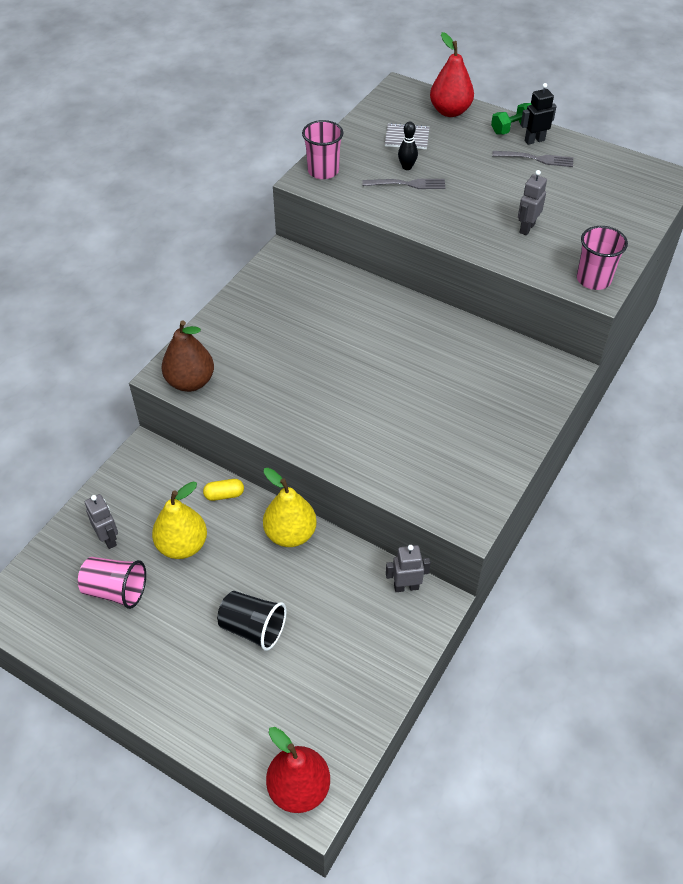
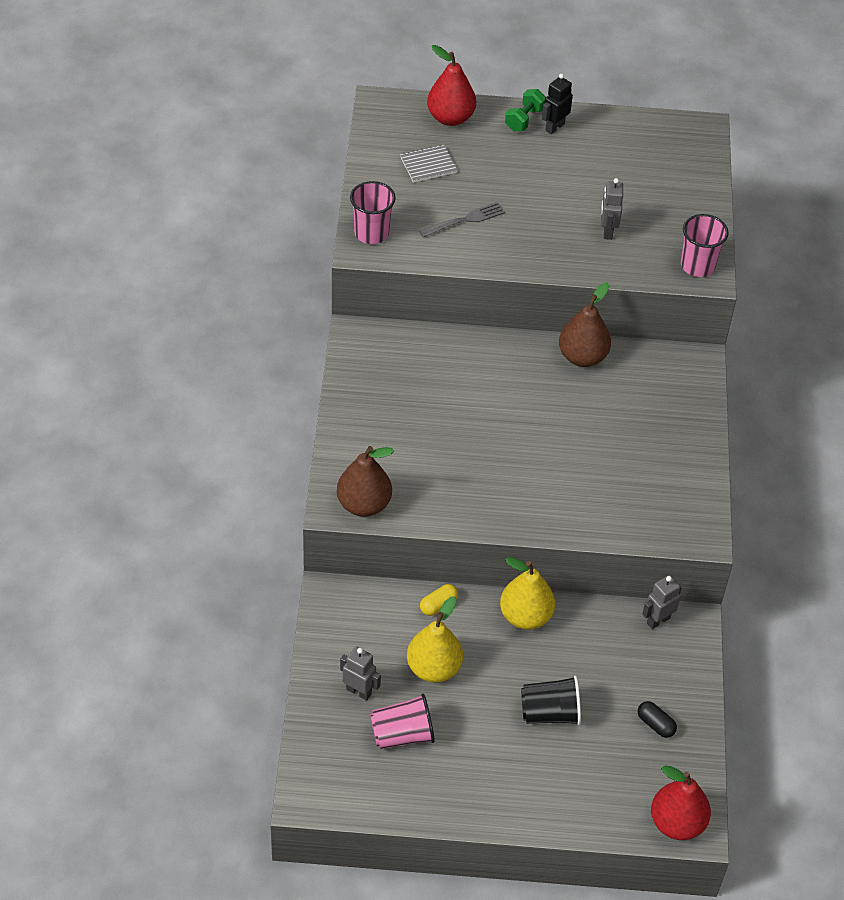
camera: 30 degrees left, 0 degrees up
(341, 682) = (655, 724): none -> black capsule
(407, 167) = (451, 200): black bowling pin -> none
(459, 332) = (582, 357): none -> brown pear
(536, 159) = (569, 148): grey fork -> none

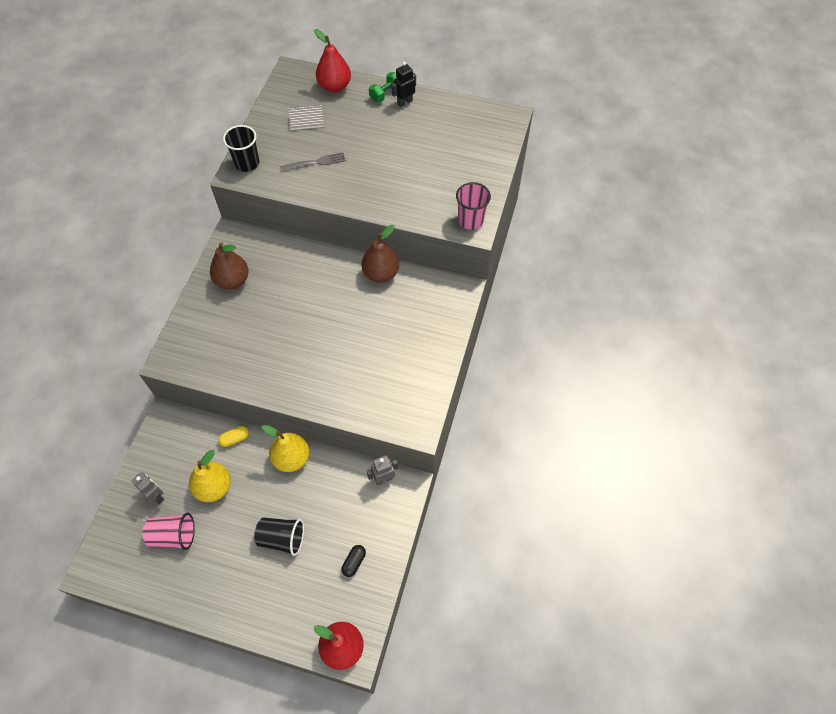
camera: 15 degrees right, 10 degrees up
(364, 504) = (187, 362): brown pear -> brown pear (232, 280)
(371, 233) = (247, 163): pink cup -> black cup
(607, 231) = (414, 184): grey robot -> none
(655, 724) = (354, 562): black capsule -> black capsule turned 60 degrees clockwise

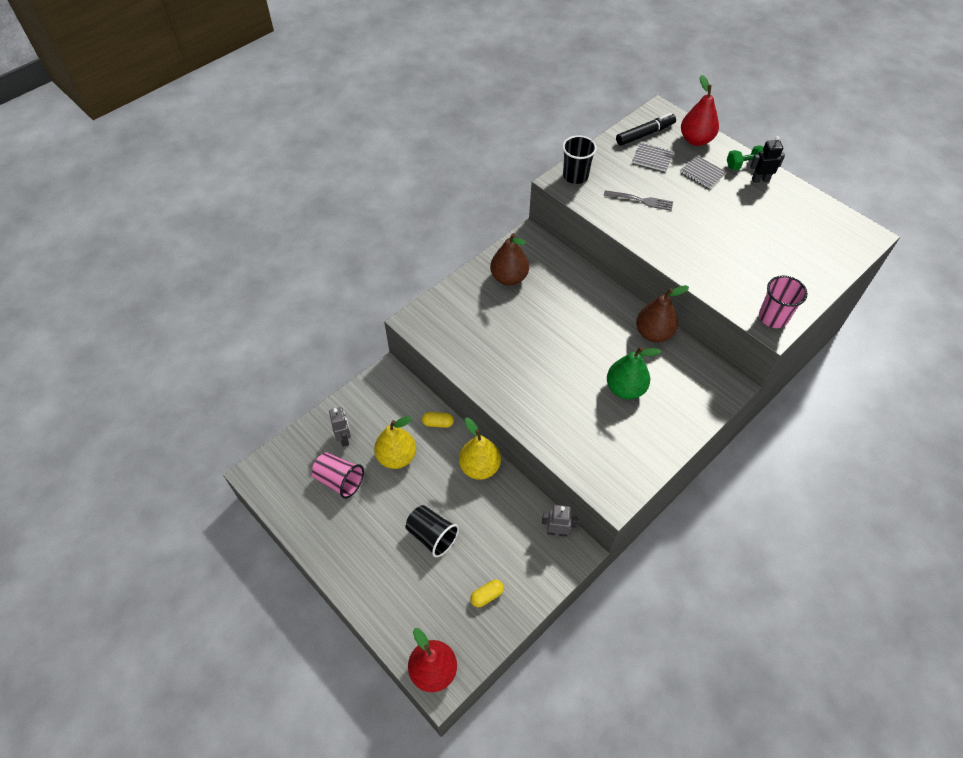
camera: 30 degrees right, 5 degrees down
(288, 98) = (645, 134): none -> black marker
(354, 562) = (487, 596): black capsule -> yellow capsule
(355, 115) = (702, 173): none -> grey notebook
(381, 333) = (625, 388): none -> green pear

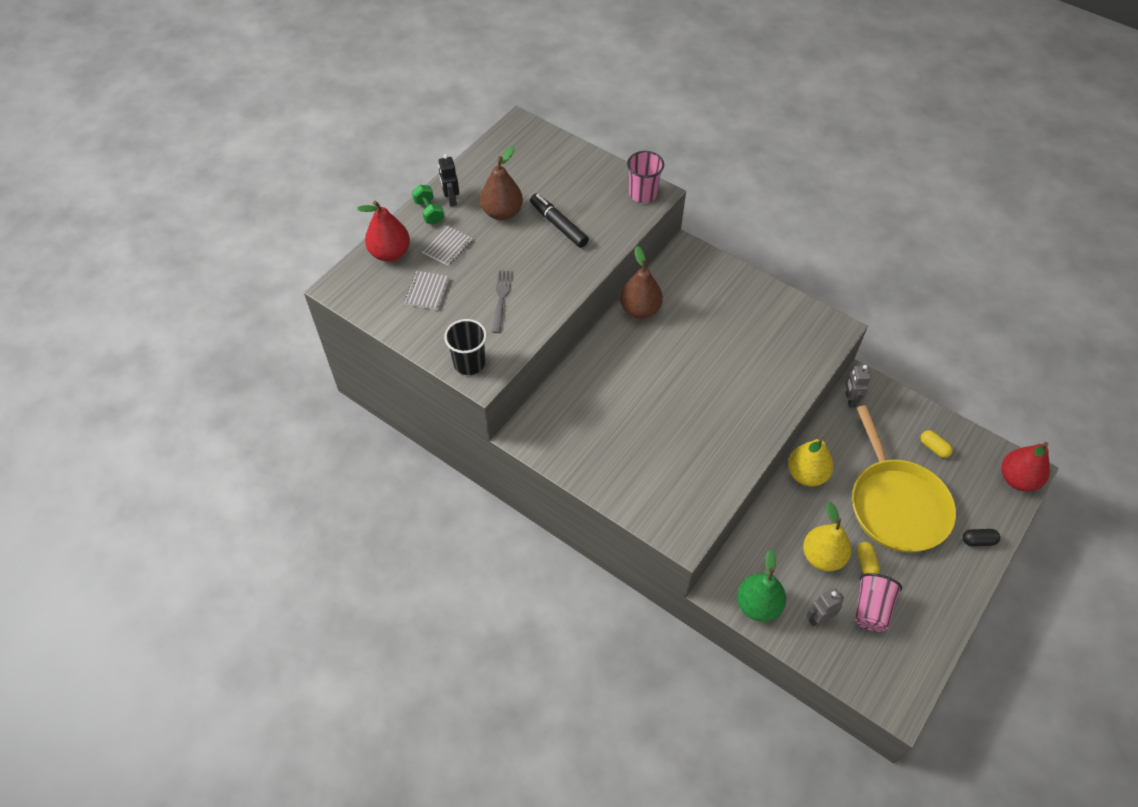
camera: 100 degrees left, 0 degrees up
(376, 599) = (978, 541): none -> black capsule
(432, 536) = (896, 504): black cup -> yellow pan
(438, 423) = (768, 523): yellow capsule -> yellow capsule (866, 562)
(509, 278) = (593, 448): brown pear -> brown pear (502, 212)
(625, 388) = (715, 329): green pear -> green pear (758, 605)
(645, 134) = (384, 300): black marker -> black marker (558, 225)

